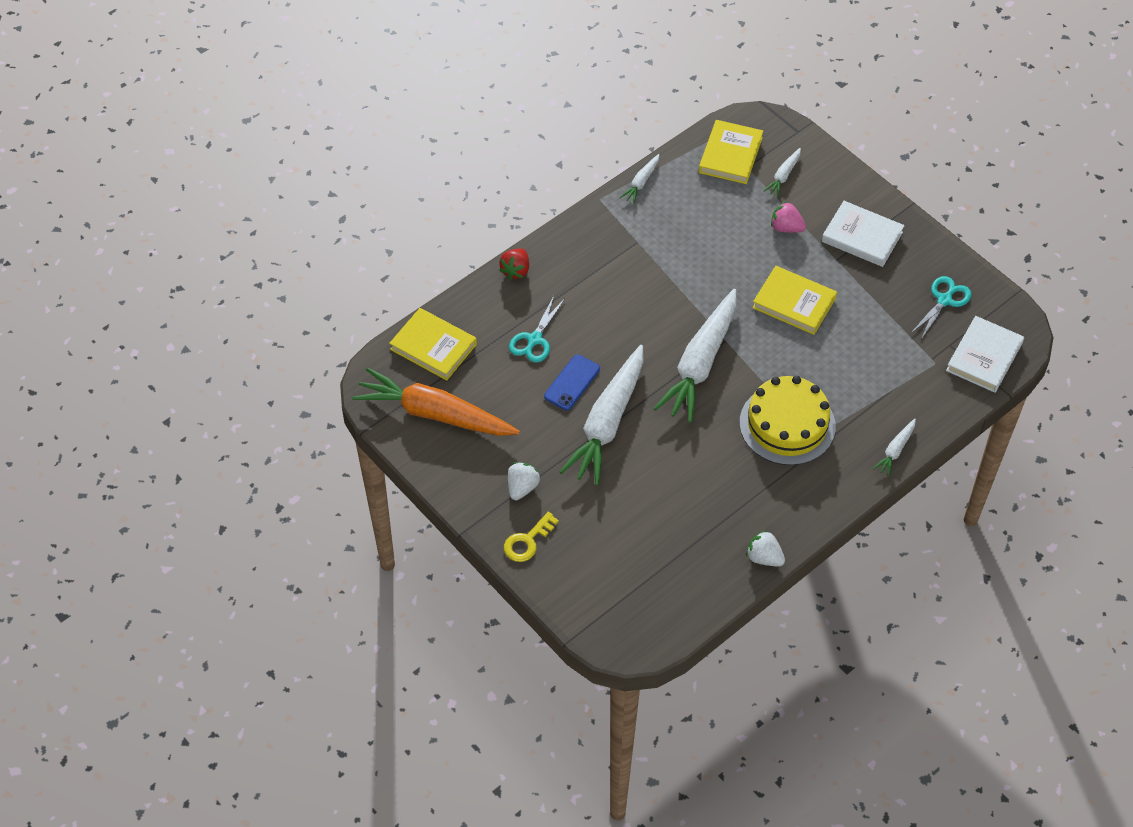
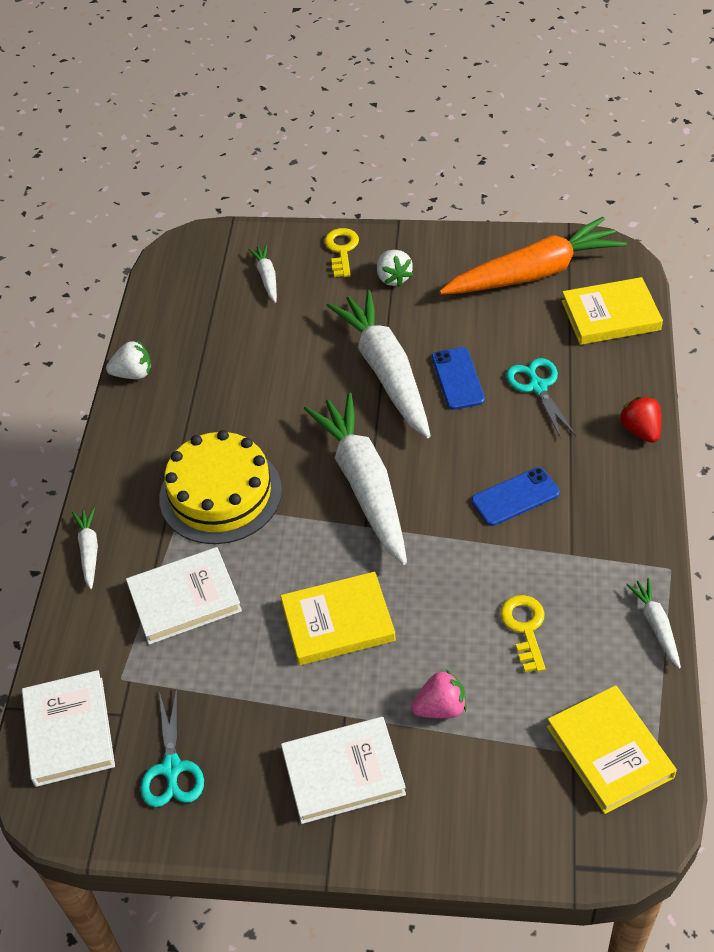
camera: 140 degrees right, 5 degrees down
(628, 291) = (515, 497): none -> blue phone
(704, 229) = (525, 627): none -> yellow key
(783, 176) = (518, 778): white carrot -> white carrot (267, 277)
(864, 378) = (184, 599): none -> white book

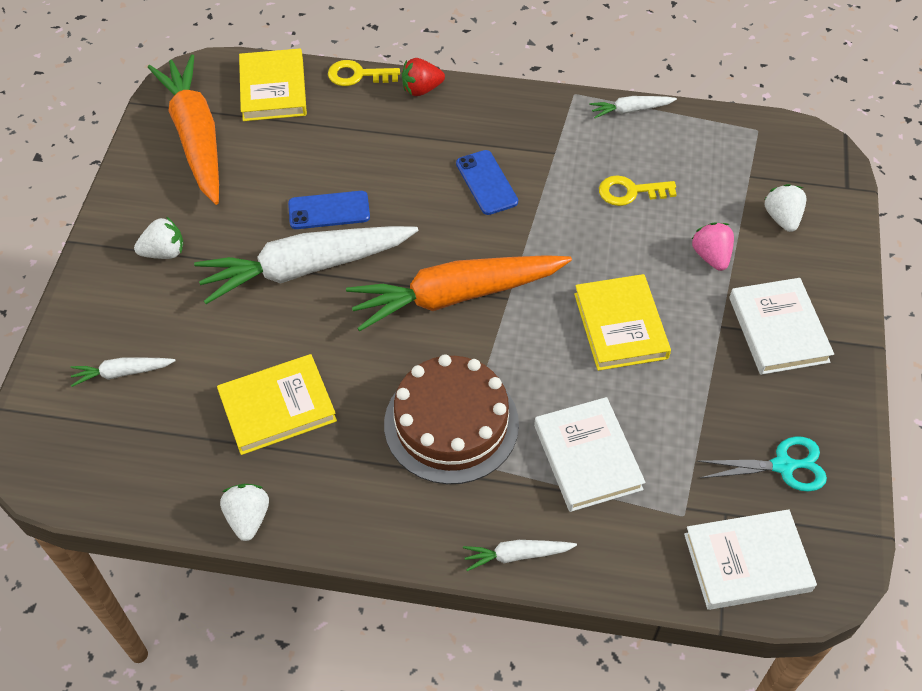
camera: 90 degrees left, 5 degrees up
(220, 494) = (451, 423): yellow cake -> brown cake
(342, 250) = (100, 297): yellow key -> yellow key (357, 75)
(364, 485) = (456, 296): white carrot -> orange carrot
(509, 786) = (782, 218): none -> white strawberry
(537, 386) = (353, 152): turquoise scissors -> none
(609, 752) = (748, 154): yellow book -> yellow book (277, 407)

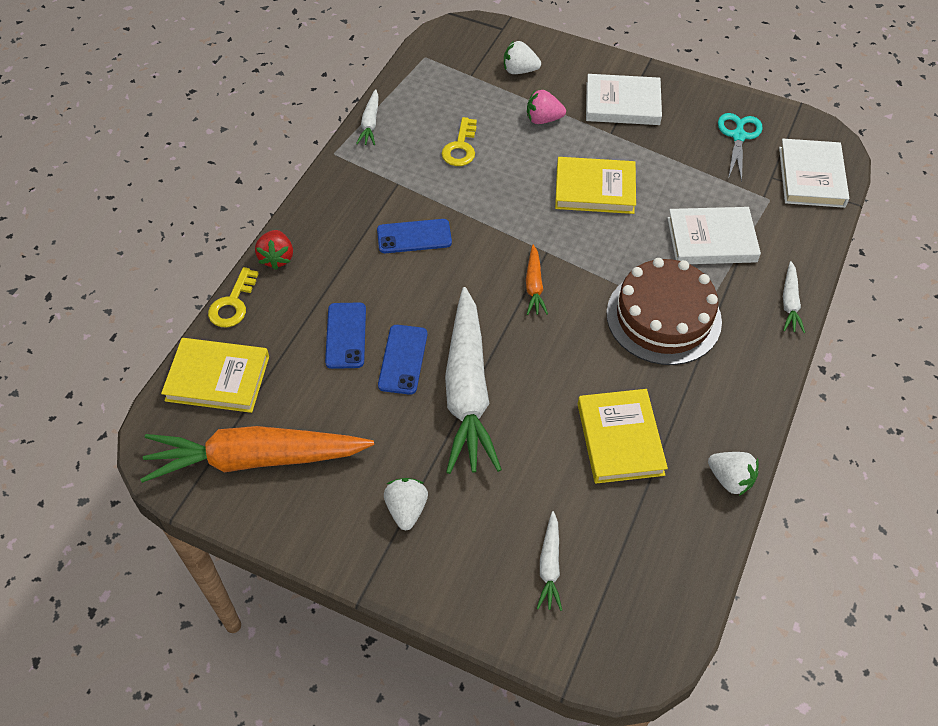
camera: 75 degrees left, 0 degrees up
(248, 518) = (730, 479): white strawberry -> white strawberry turned 150 degrees counterclockwise
(345, 162) = (346, 335): none -> blue phone
(456, 296) = (534, 286): orange carrot -> orange carrot, size x0.44

